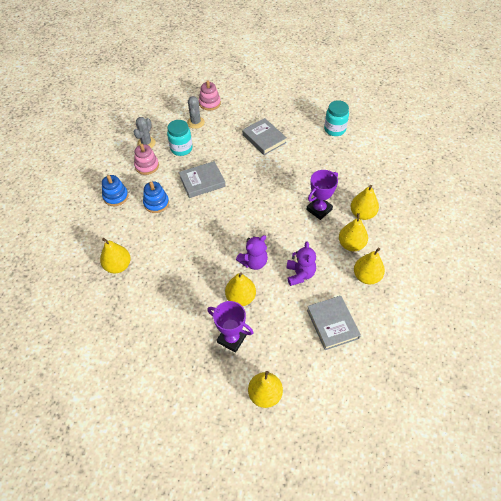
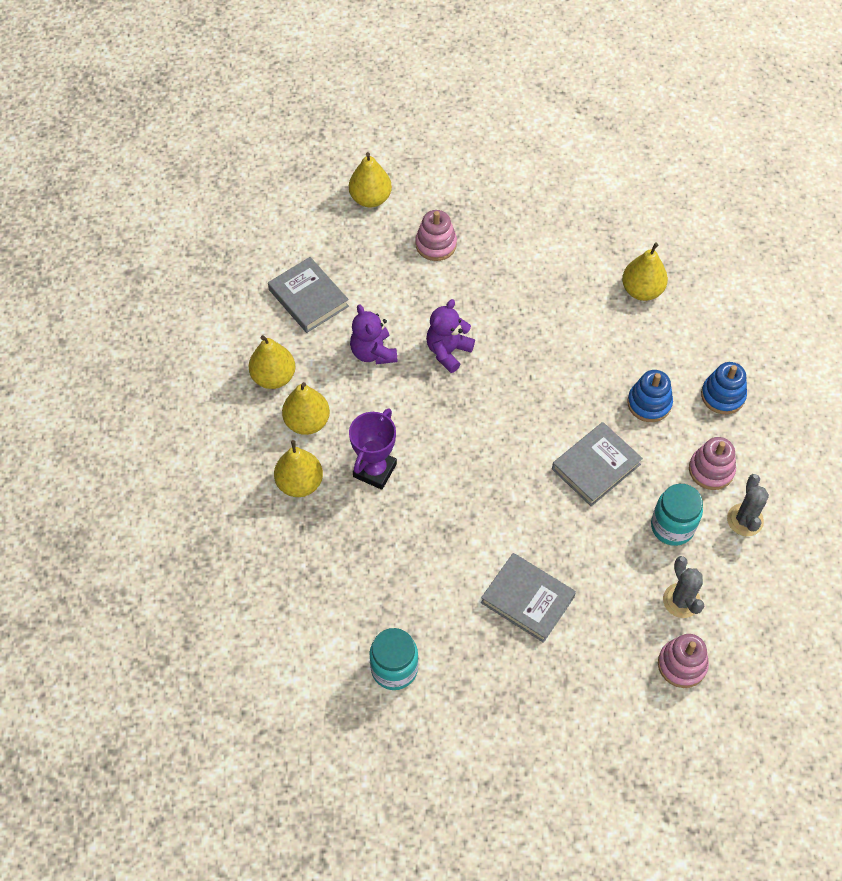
camera: 160 degrees right, 5 degrees up
(232, 338) = (436, 244): purple trophy -> pink stacking toy
(240, 297) = (446, 297): yellow pear -> none

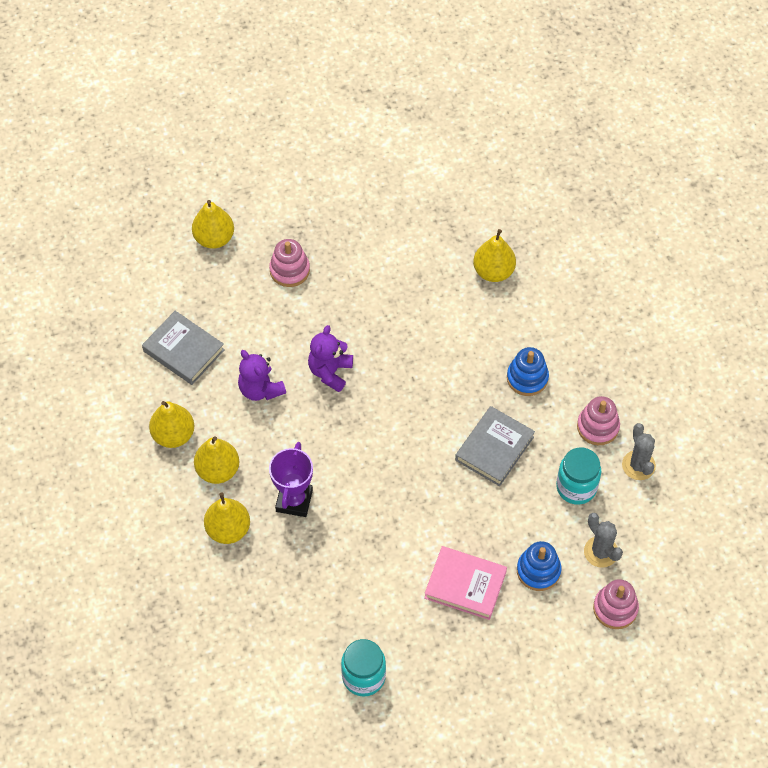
camera: 15 degrees left, 0 degrees up
(527, 599) = (465, 585): grey book -> pink book
(722, 395) = (591, 355): blue stacking toy -> blue stacking toy (538, 571)

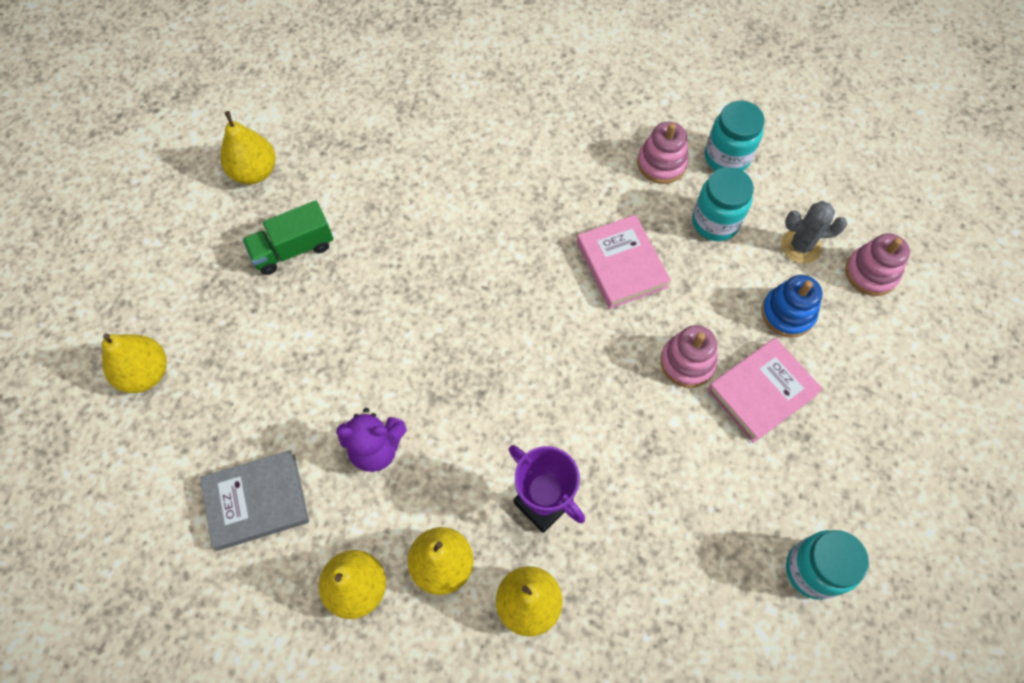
camera: 55 degrees left, 5 degrees up
(289, 270) = (256, 322): pink stacking toy -> pink stacking toy (687, 362)
(330, 372) = (412, 361): purple teddy bear -> none
(353, 255) = (293, 249): none -> green truck
(493, 271) = (422, 140): yellow pear -> yellow pear (255, 172)
(494, 448) = (621, 265): grey book -> pink book
(527, 378) = (563, 187): blue stacking toy -> none
(638, 465) = (726, 157): grey cactus -> turquoise jar

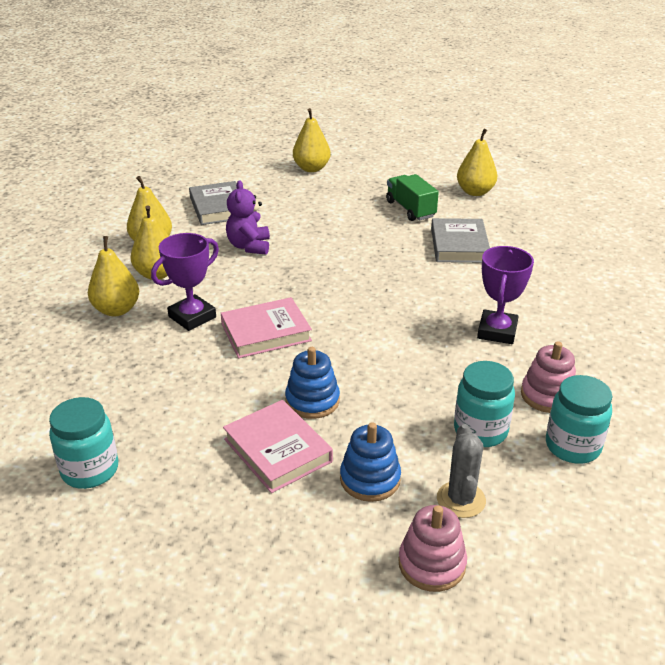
camera: 90 degrees right, 30 degrees down
(390, 204) = (459, 245): none -> grey book
(564, 189) = (497, 331): none -> purple trophy
(621, 265) = (417, 364): pink book -> pink book (266, 332)
(687, 362) = (312, 401): pink stacking toy -> blue stacking toy

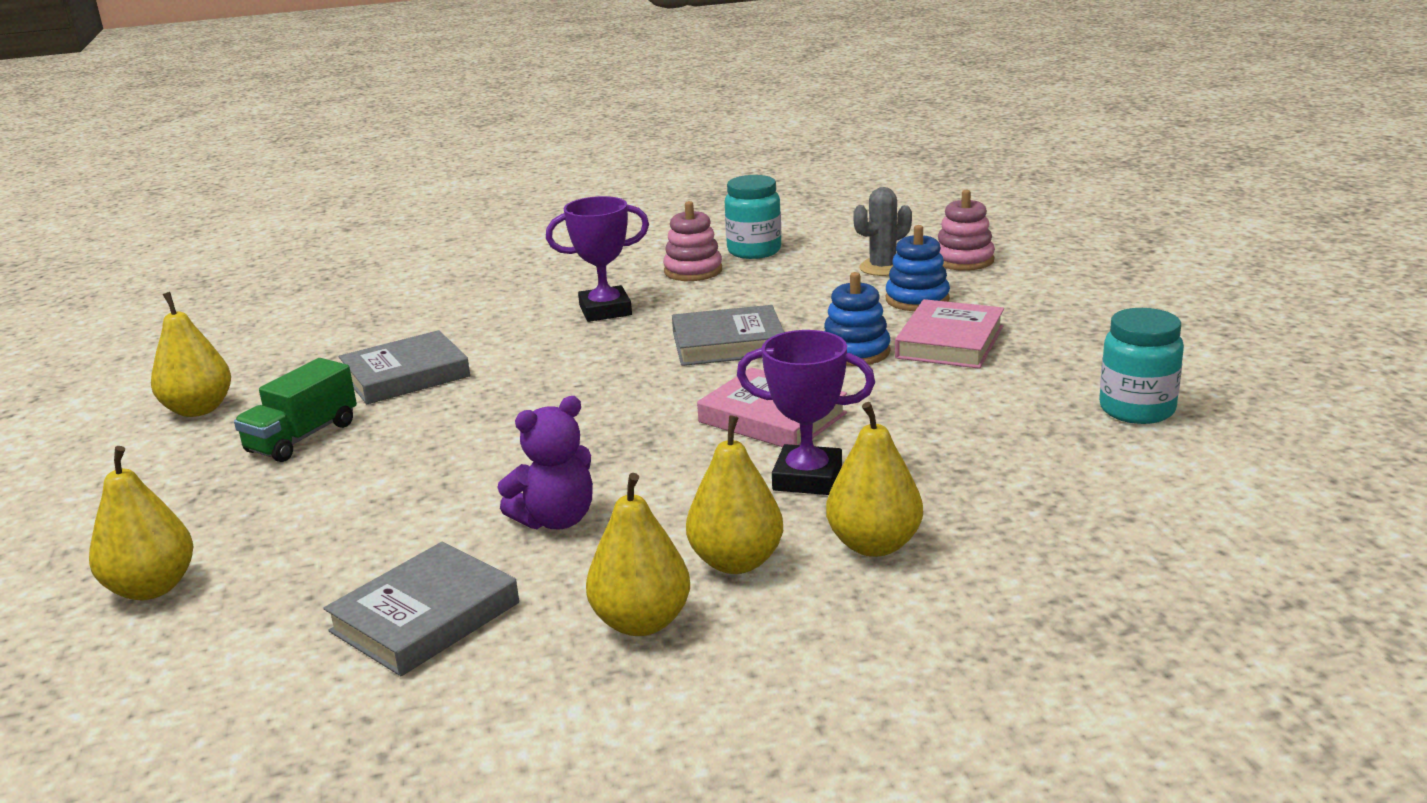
camera: 120 degrees left, 10 degrees down
(385, 357) = (728, 343): none -> grey book
(480, 431) = (785, 281): turquoise jar -> none

